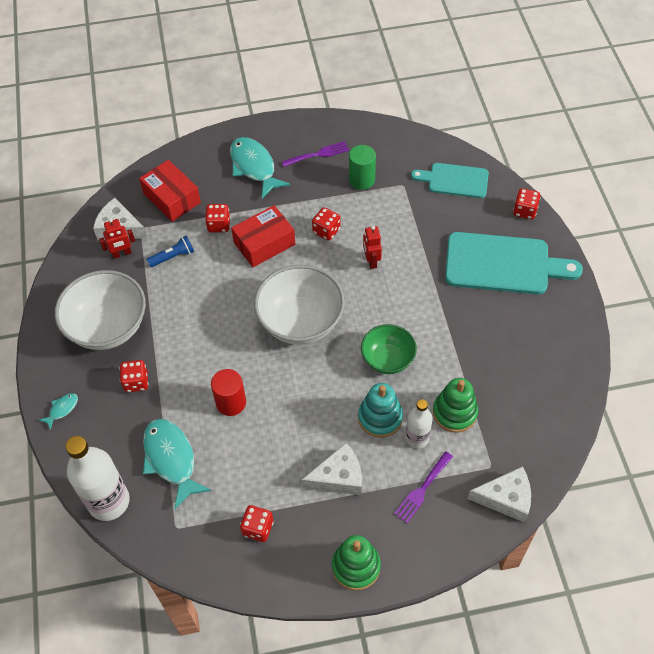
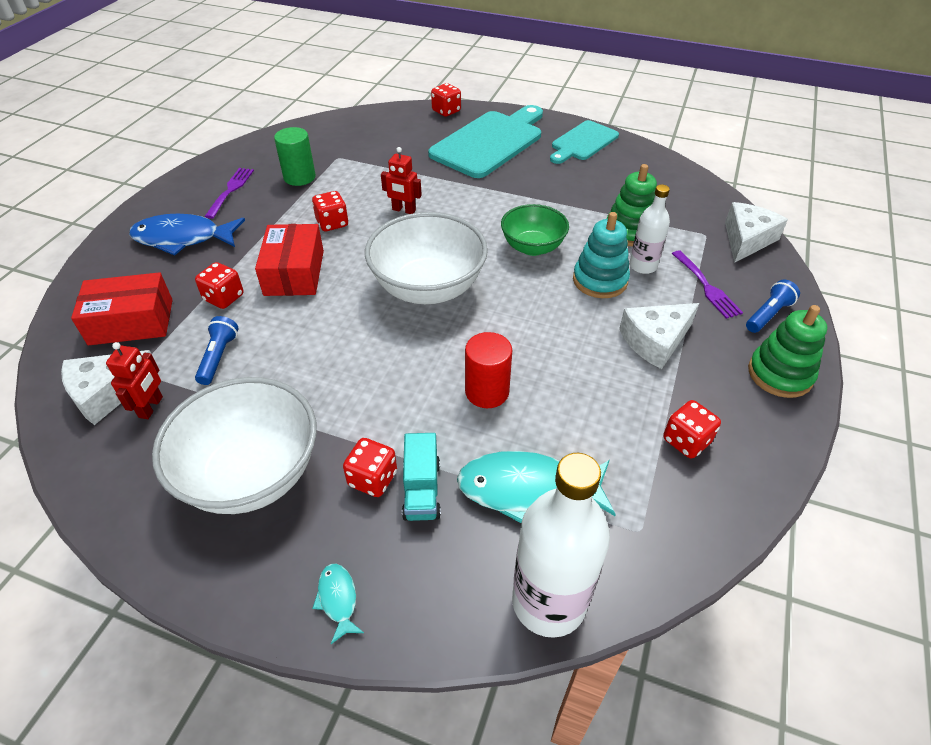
camera: 60 degrees left, 10 degrees down
(142, 408) = (422, 490): none -> turquoise truck
(254, 167) = (183, 238): turquoise fish -> blue fish
(338, 477) = (655, 341): white cheese -> white cheese turned 135 degrees counterclockwise
(417, 541) = (768, 315): none -> blue flashlight
(454, 180) = (370, 130): turquoise cutting board -> turquoise cutting board (583, 142)

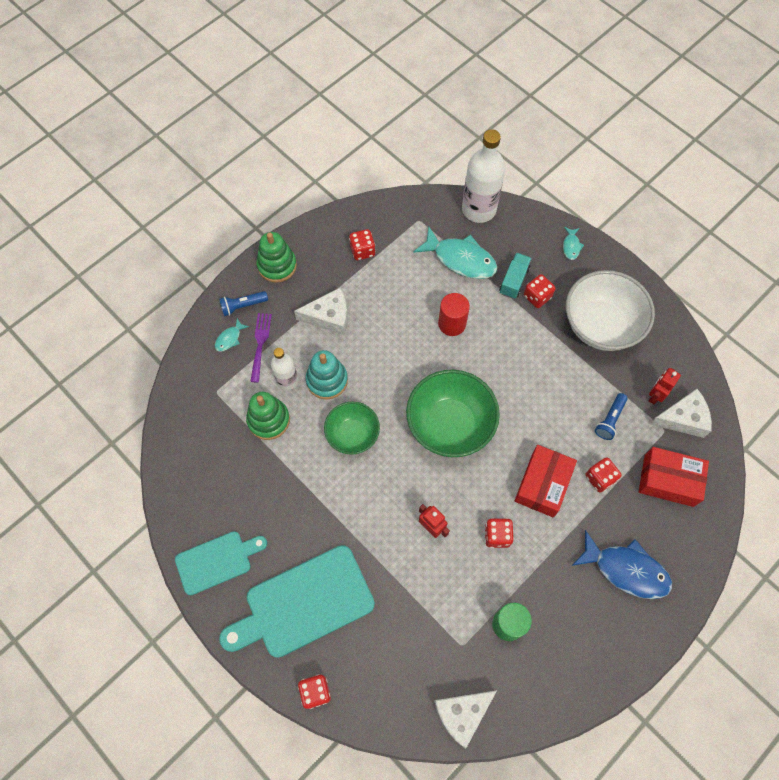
camera: 155 degrees left, 20 degrees up
(230, 190) = (576, 630): purple fork -> none
(428, 288) = (450, 425): white bowl -> green bowl
(745, 280) = (229, 338): none -> turquoise fish
(746, 240) = (192, 373): white cheese -> white cheese (462, 714)

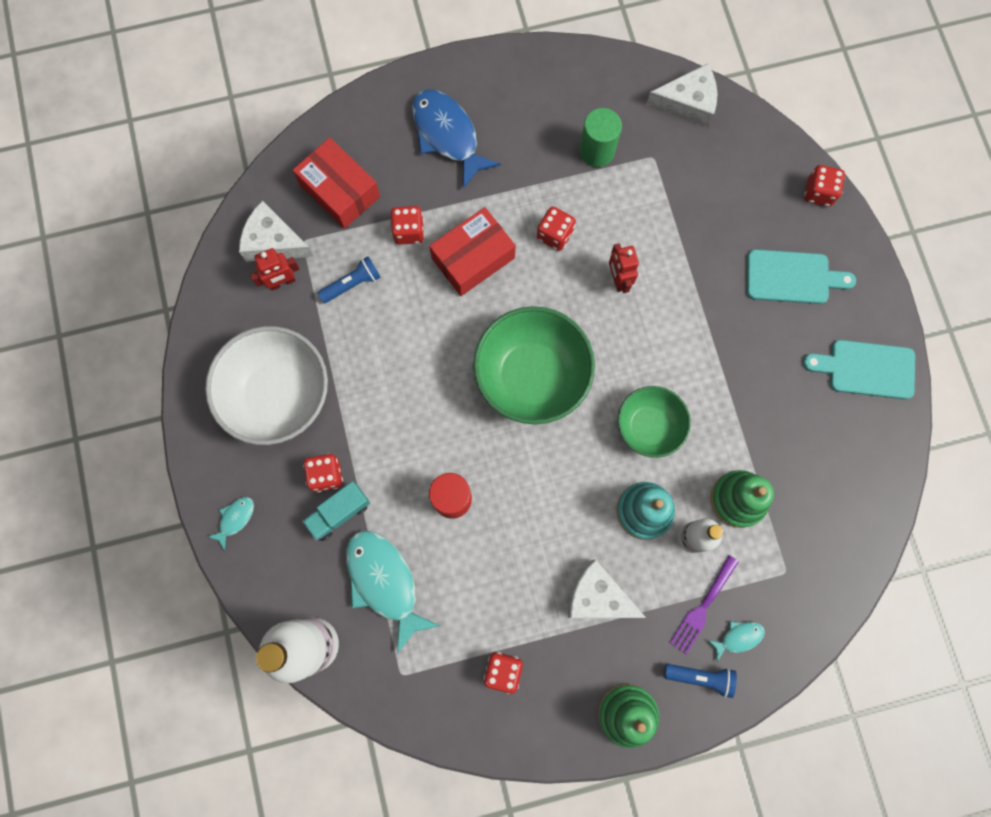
camera: 150 degrees left, 10 degrees up
(304, 604) = (792, 277): turquoise cutting board -> turquoise cutting board, size x0.61

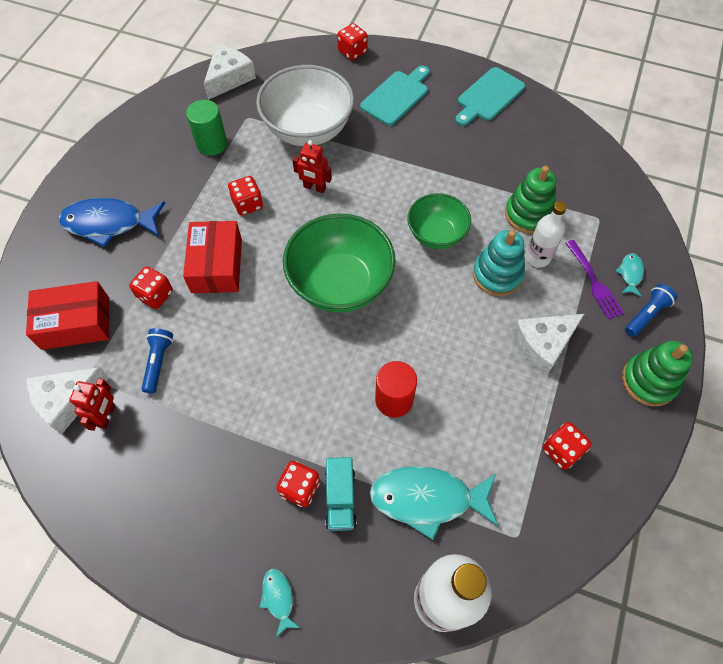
camera: 55 degrees left, 15 degrees down
(279, 395) = (199, 483): white bowl -> white bowl (308, 129)

